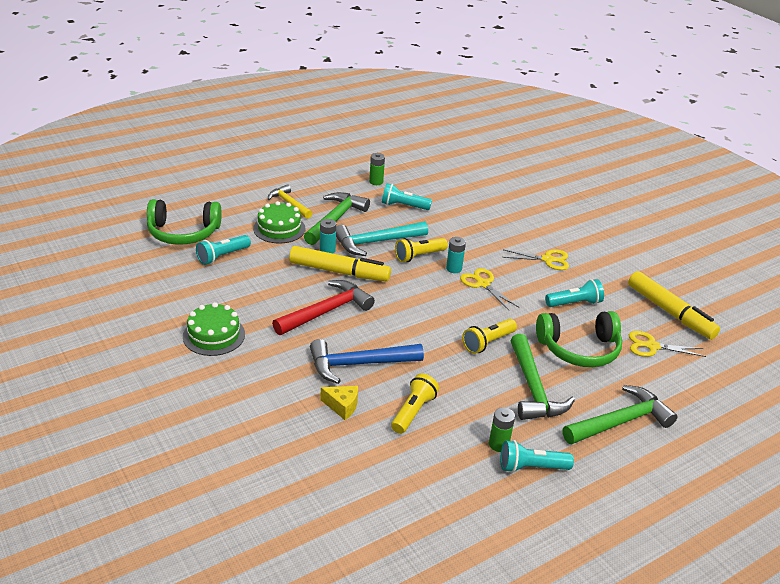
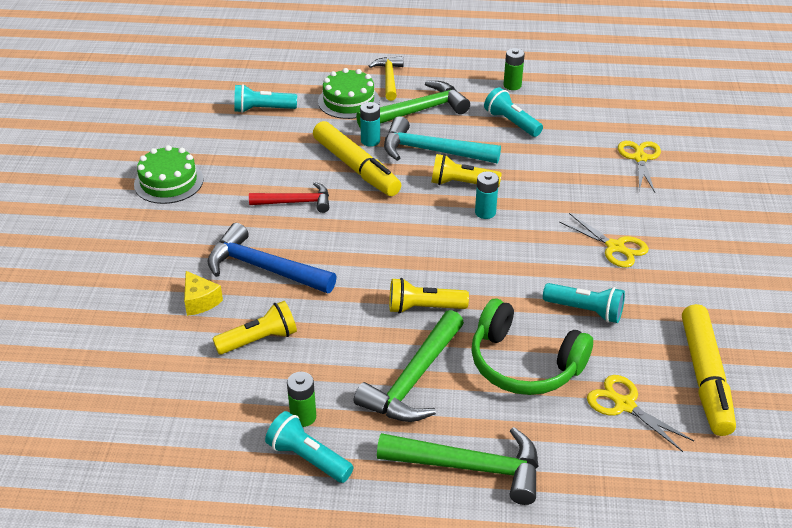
camera: 40 degrees right, 5 degrees up
(183, 233) = (254, 73): green headphones -> none
(326, 311) = (296, 202): red hammer -> red hammer, size x0.65
(483, 284) = (498, 243): yellow scissors -> yellow scissors (640, 158)

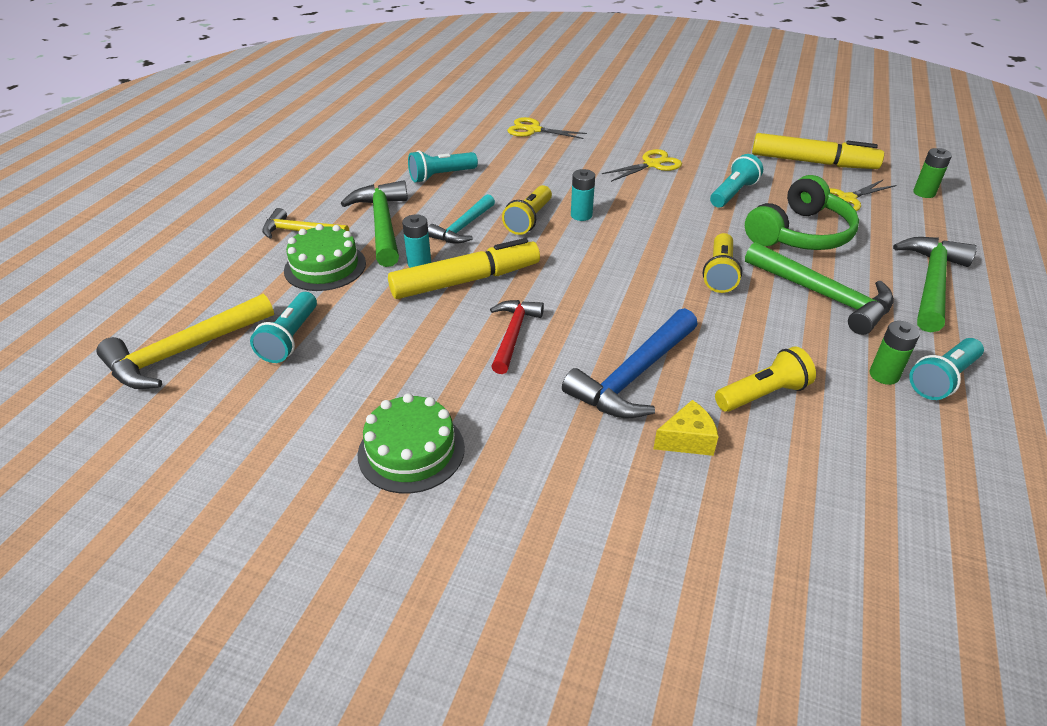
camera: 75 degrees left, 0 degrees up
(238, 76) = (184, 352): none -> yellow hammer
(259, 340) = (763, 394): yellow flashlight -> yellow flashlight turned 75 degrees clockwise
(432, 151) = (463, 227): turquoise hammer -> turquoise hammer, size x0.65
(512, 85) = (376, 164): green battery -> green battery (924, 193)

